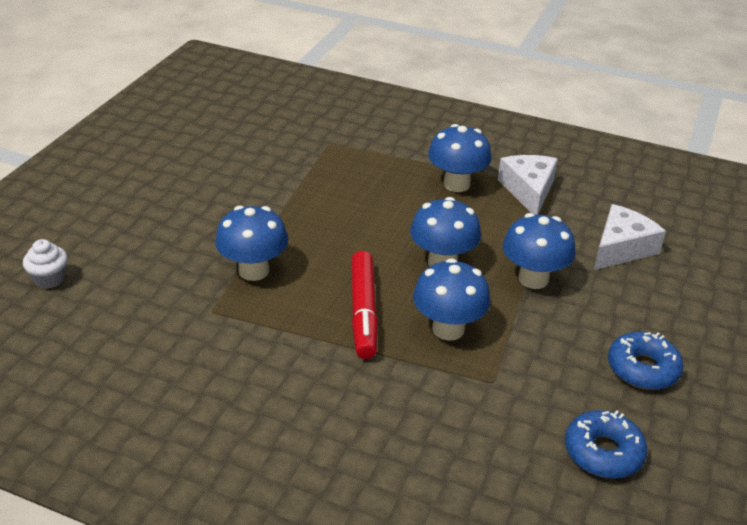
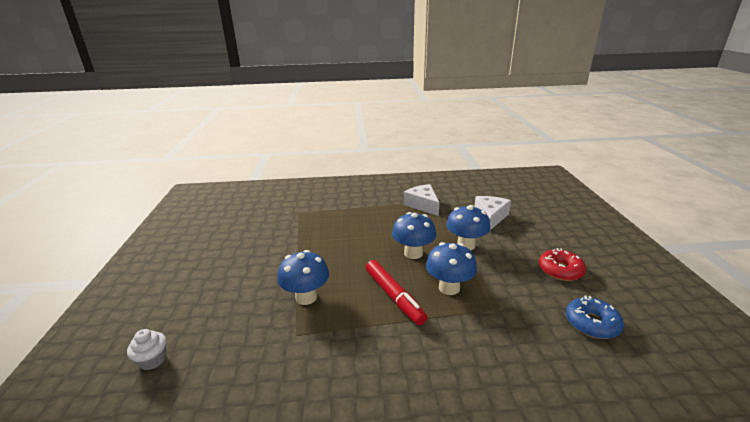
camera: 25 degrees left, 10 degrees down
(456, 184) = (385, 213): blue mushroom -> none
(642, 369) = (560, 270): blue donut -> red donut

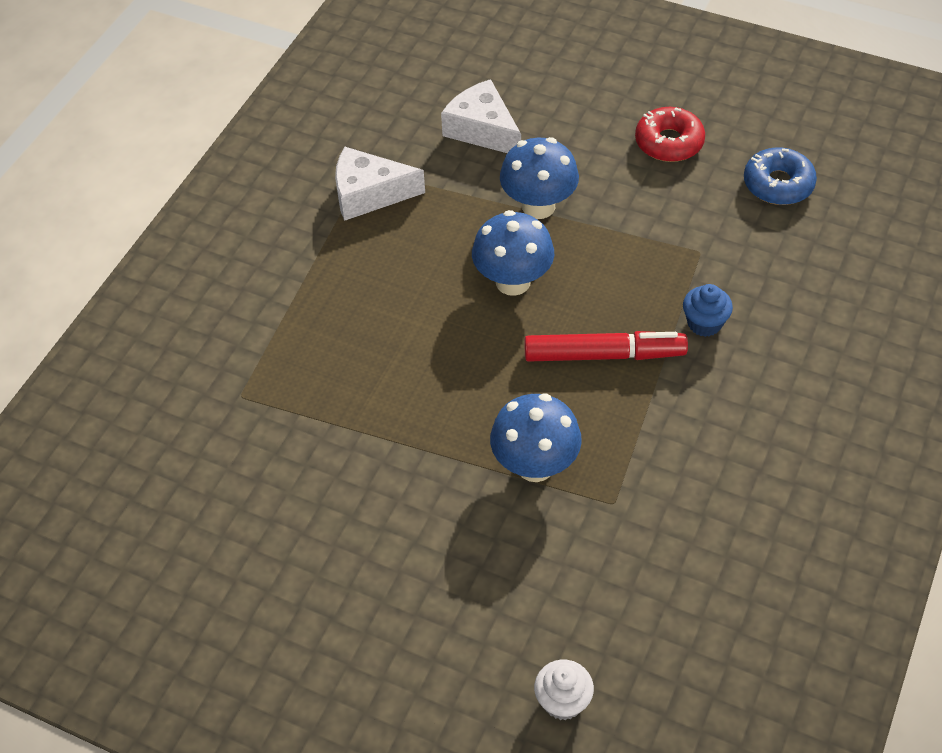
camera: 60 degrees left, 25 degrees up
(449, 288) = (626, 282): blue mushroom -> none
(450, 328) = (704, 323): none -> blue cupcake

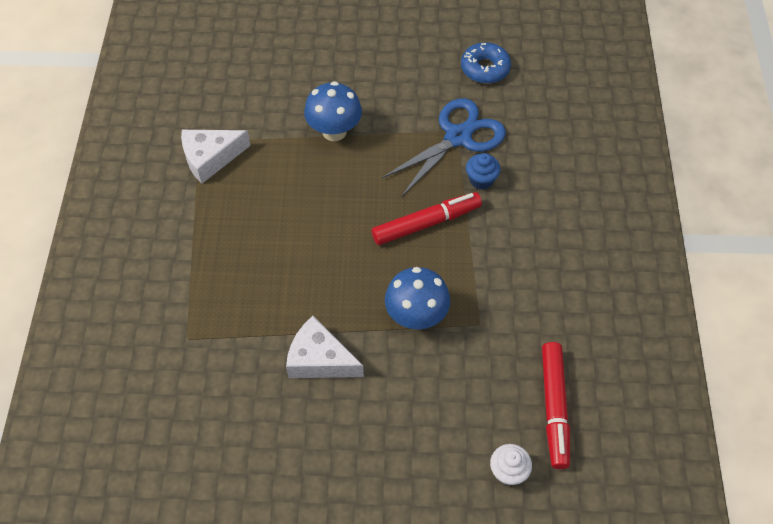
camera: 25 degrees left, 5 degrees up
(482, 130) = (269, 87): white cheese -> white cheese (319, 359)
(513, 282) = (341, 191): blue mushroom -> none
(664, 644) = (554, 408): none -> red marker
(669, 142) = (401, 60): red donut -> none
(698, 260) = (458, 137): none -> blue scissors

